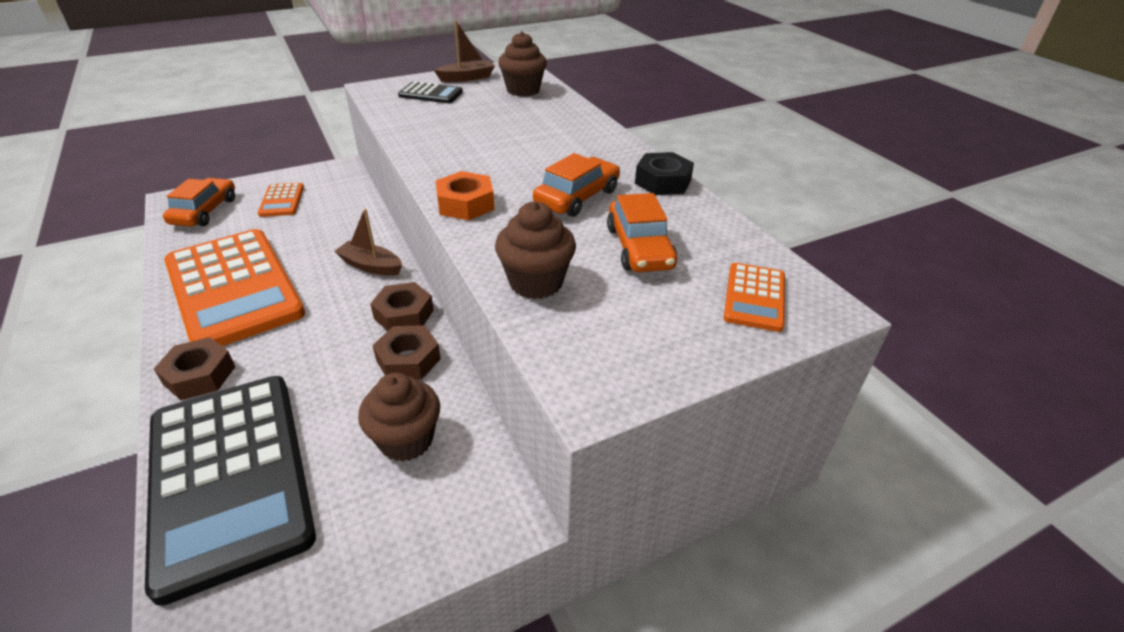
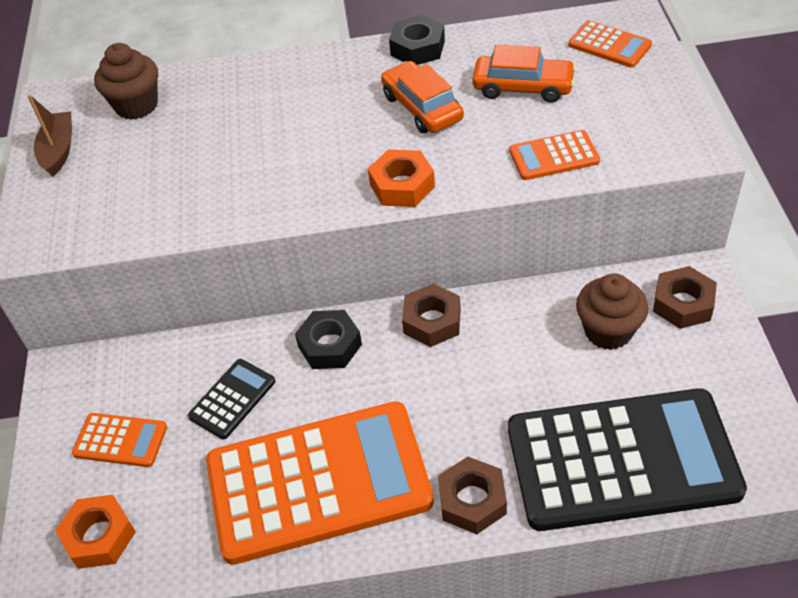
camera: 65 degrees left, 10 degrees up
(205, 211) = (99, 536): orange car -> orange nut
(371, 266) = (330, 345): brown boat -> black nut
(408, 360) = (504, 322): brown nut -> brown nut (682, 303)
(431, 94) = (92, 189): black calculator -> black calculator (232, 399)
(536, 282) = (554, 156): brown cupcake -> orange calculator

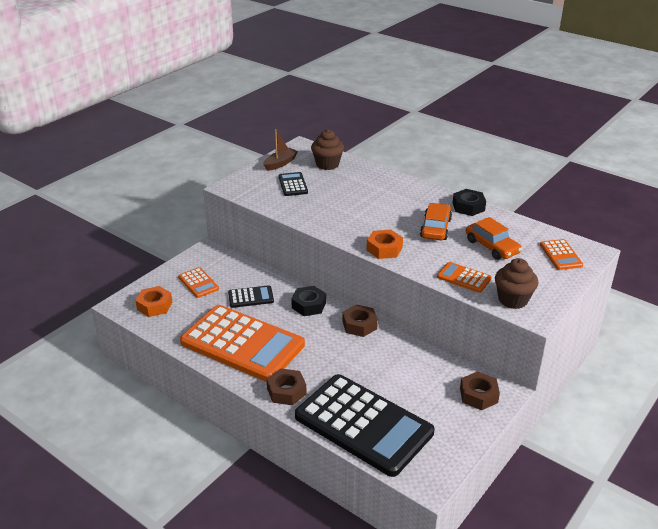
camera: 40 degrees right, 15 degrees down
(129, 173) = (293, 185): none -> black calculator
(608, 331) = (428, 380): brown cupcake -> brown cupcake (513, 300)

